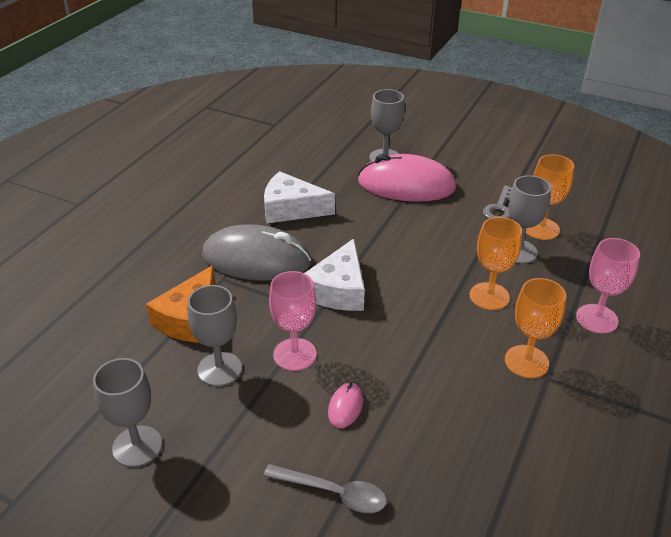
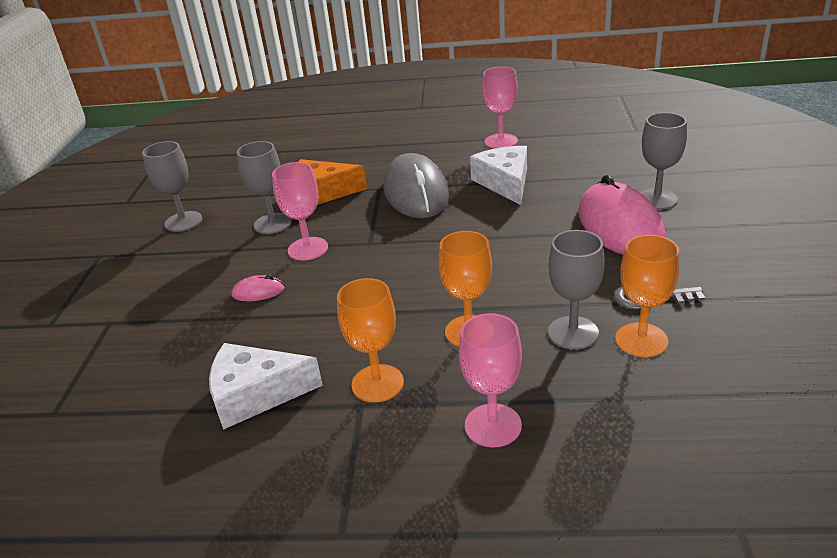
camera: 70 degrees right, 5 degrees down
(215, 186) = (501, 141): none -> pink goblet
(333, 493) = (163, 315): grey spoon -> none
(338, 289) = (407, 242): white cheese -> white cheese (256, 394)

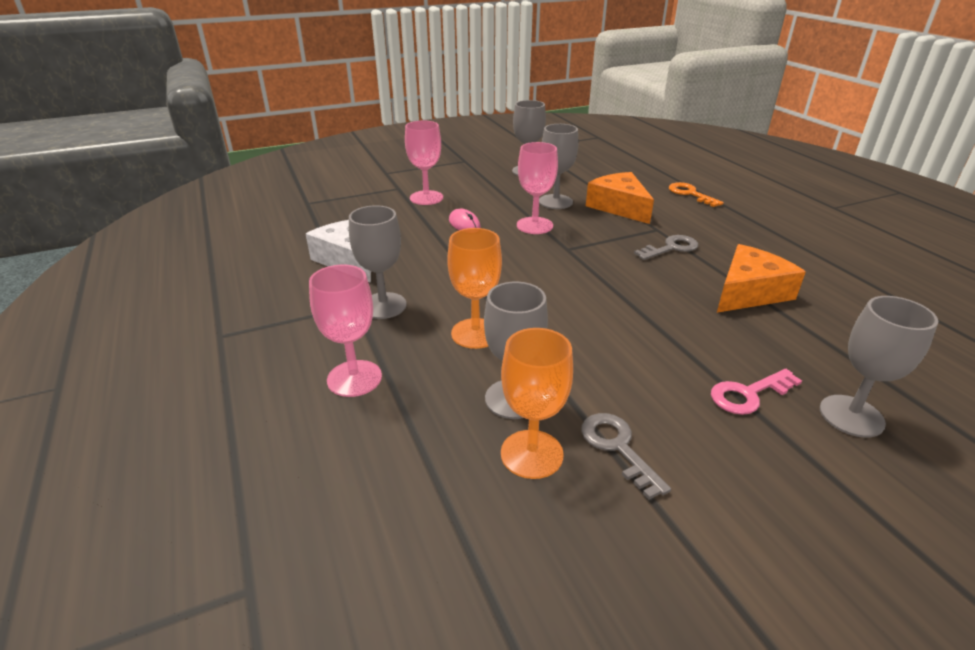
camera: 60 degrees right, 0 degrees up
(336, 153) = (690, 194): none -> orange key
(377, 383) = (383, 306): orange goblet -> grey goblet
(416, 192) = (671, 248): grey mouse -> grey key
(501, 141) = (832, 269): pink goblet -> pink goblet (426, 198)
(505, 183) = (749, 292): white cheese -> orange cheese
(619, 226) = (749, 394): pink mouse -> pink key

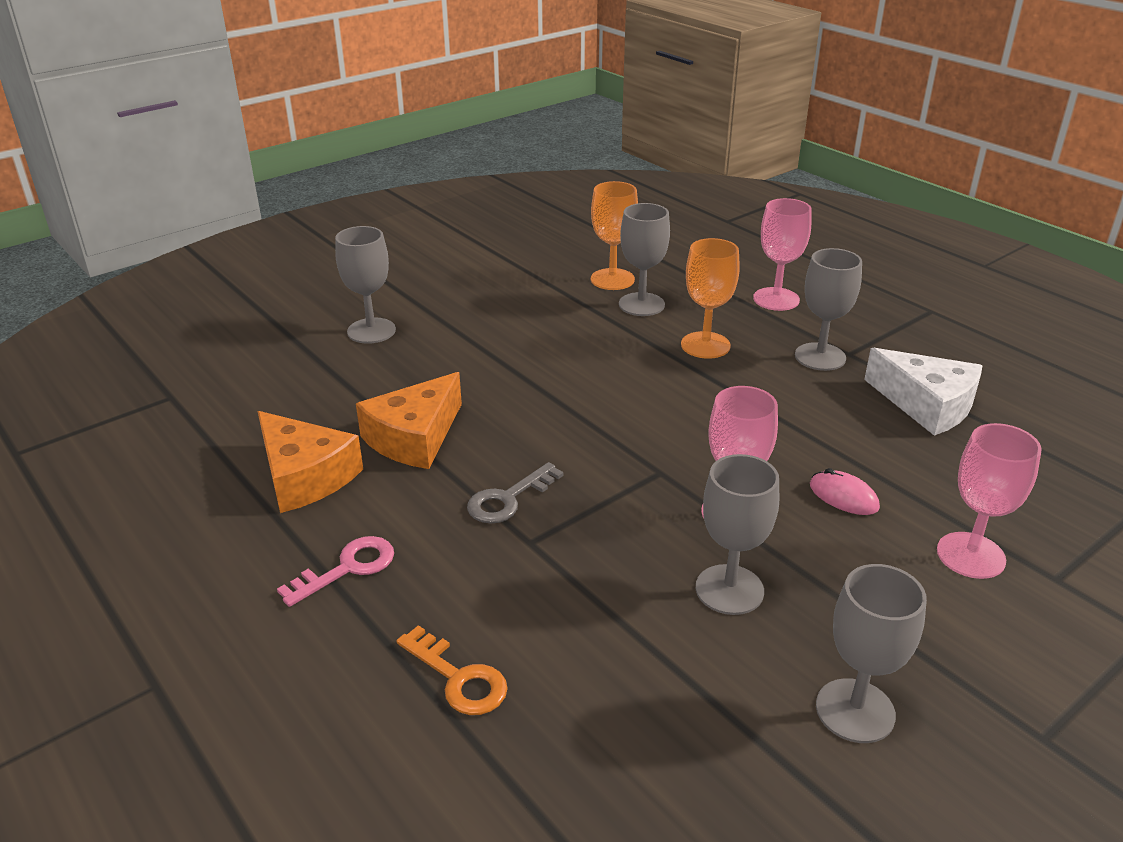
camera: 165 degrees right, 0 degrees up
(618, 448) = (554, 290): grey key -> none
(619, 207) = (604, 596): orange cheese -> orange cheese (305, 476)
(749, 394) = (450, 334): pink key -> pink key (347, 568)

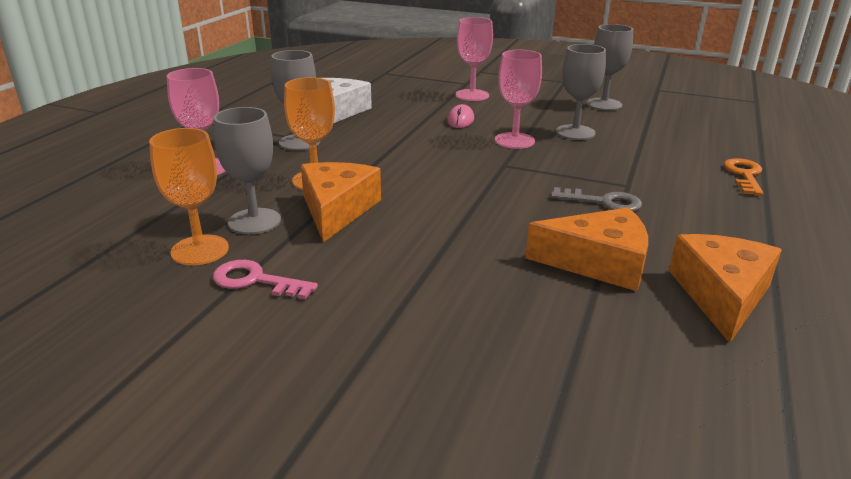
camera: 120 degrees left, 5 degrees down
(347, 568) = (753, 233): pink key -> pink key (256, 281)
(371, 331) = (458, 379): grey goblet -> none
(631, 342) = (337, 210): none -> orange cheese

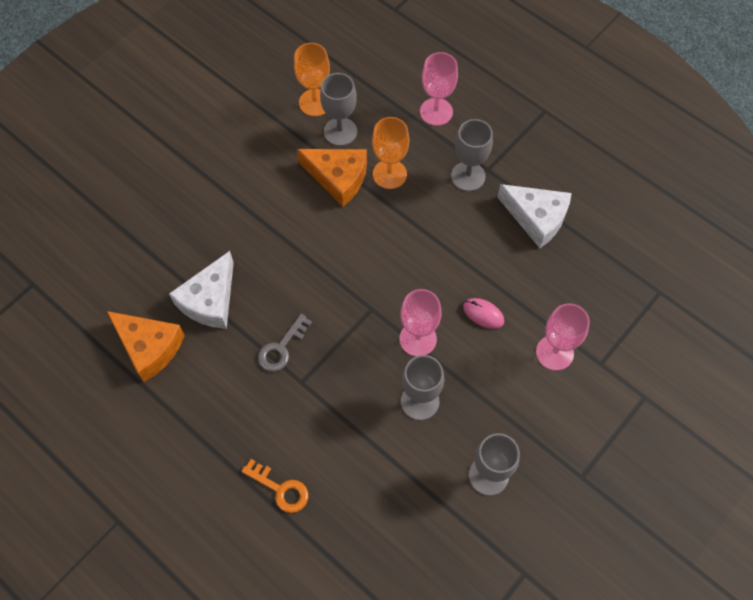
camera: 110 degrees right, 35 degrees up
(256, 281) = (270, 125): pink key -> none
(598, 263) = (210, 300): orange cheese -> white cheese

